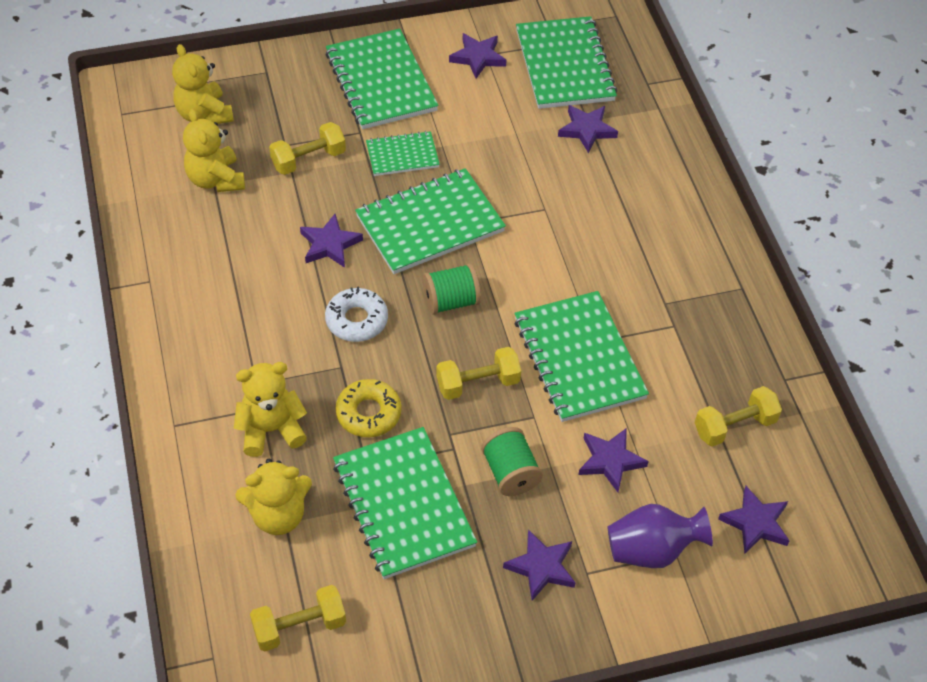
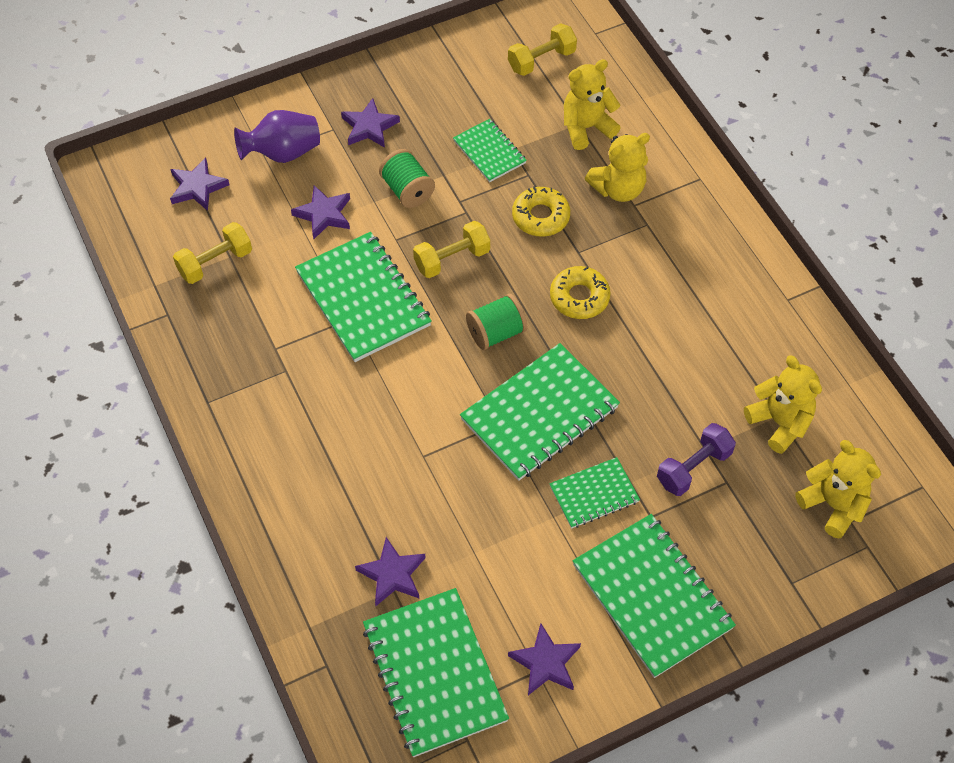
camera: 170 degrees right, 5 degrees up
(308, 159) = (693, 467): yellow dumbbell -> purple dumbbell
(330, 244) = (633, 370): purple star -> none
(356, 320) = (579, 297): white donut -> yellow donut
(403, 504) = (489, 152): green notebook -> green notebook, size x0.55

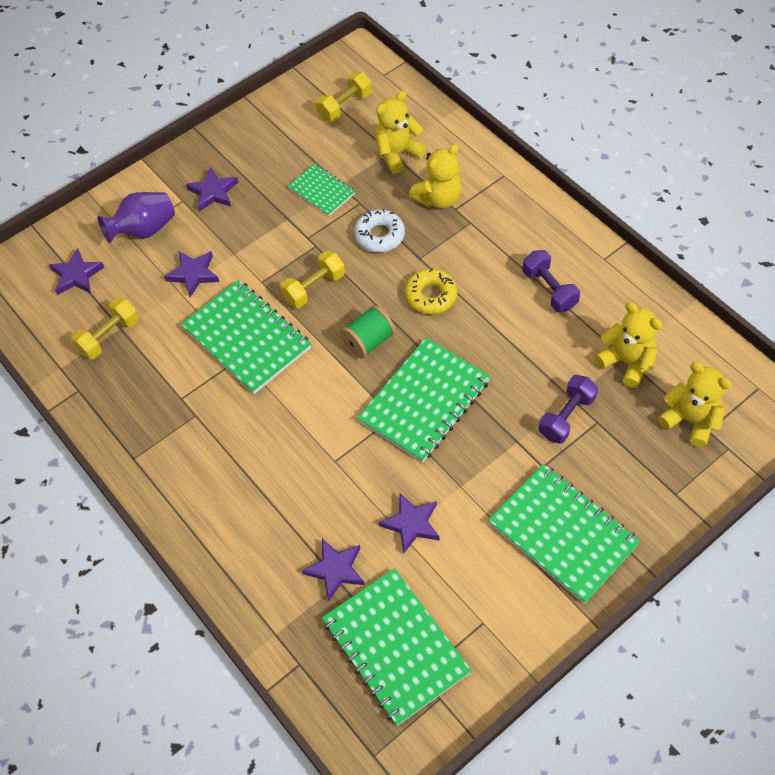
camera: 10 degrees left, 0 degrees up
(407, 190) = (260, 238): green spool -> none
(540, 217) = (379, 235): yellow donut -> white donut
(545, 662) = (488, 613): purple star -> purple star (411, 524)
(594, 494) = (489, 459): green notebook -> none
(715, 320) = (549, 289): none -> purple dumbbell

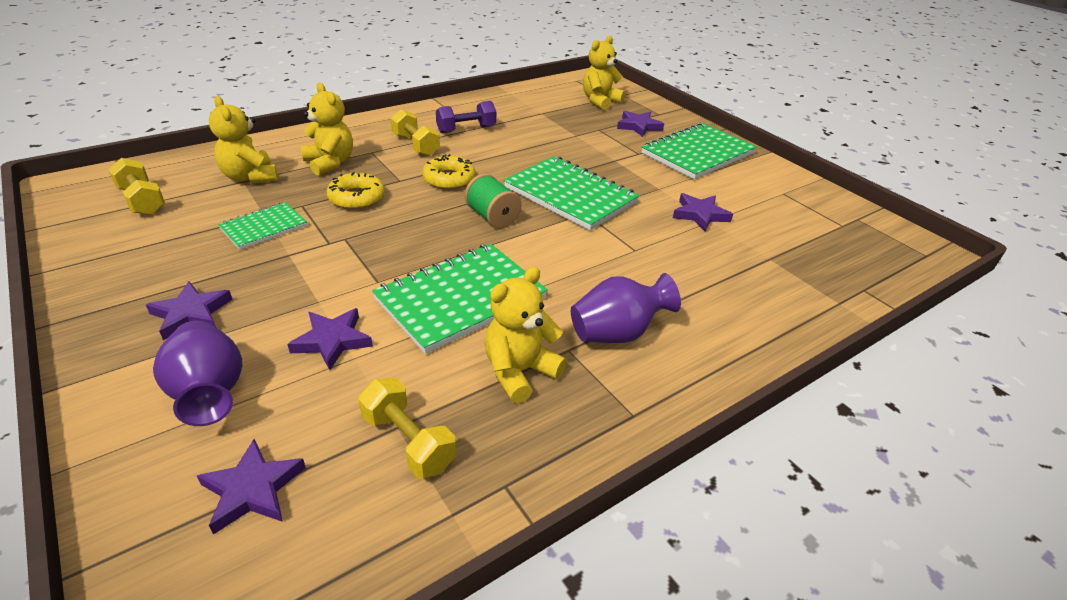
camera: 90 degrees left, 20 degrees down
(216, 447) = (617, 333): none -> purple vase
(314, 288) = (406, 244): yellow dumbbell -> yellow dumbbell (415, 145)
(335, 570) = (757, 259): purple star -> purple star (638, 126)
(379, 235) = (357, 198): white donut -> yellow donut
(395, 647) = (822, 235): green notebook -> none
(566, 416) = (593, 139): purple dumbbell -> none
(626, 362) = (546, 113): yellow teddy bear -> yellow teddy bear (519, 371)

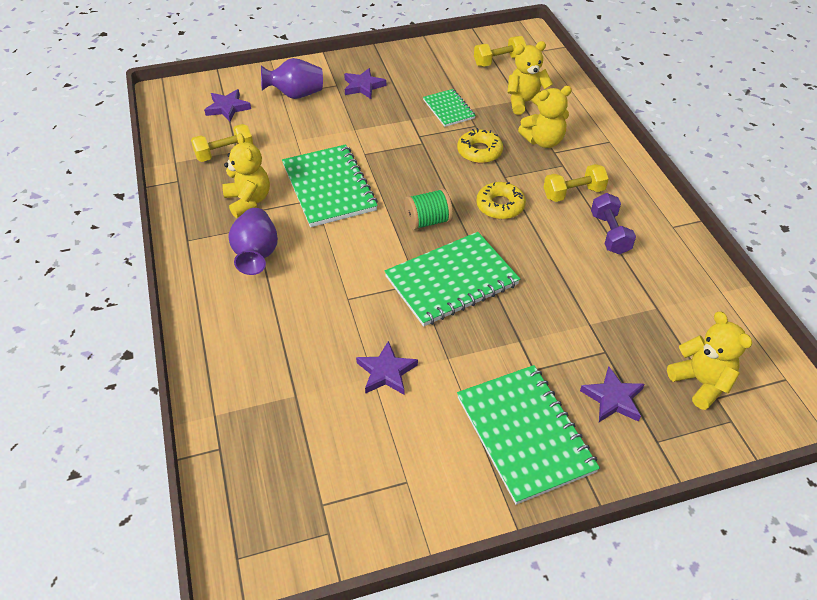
camera: 110 degrees right, 10 degrees up
(332, 341) = (314, 133): purple star -> none

